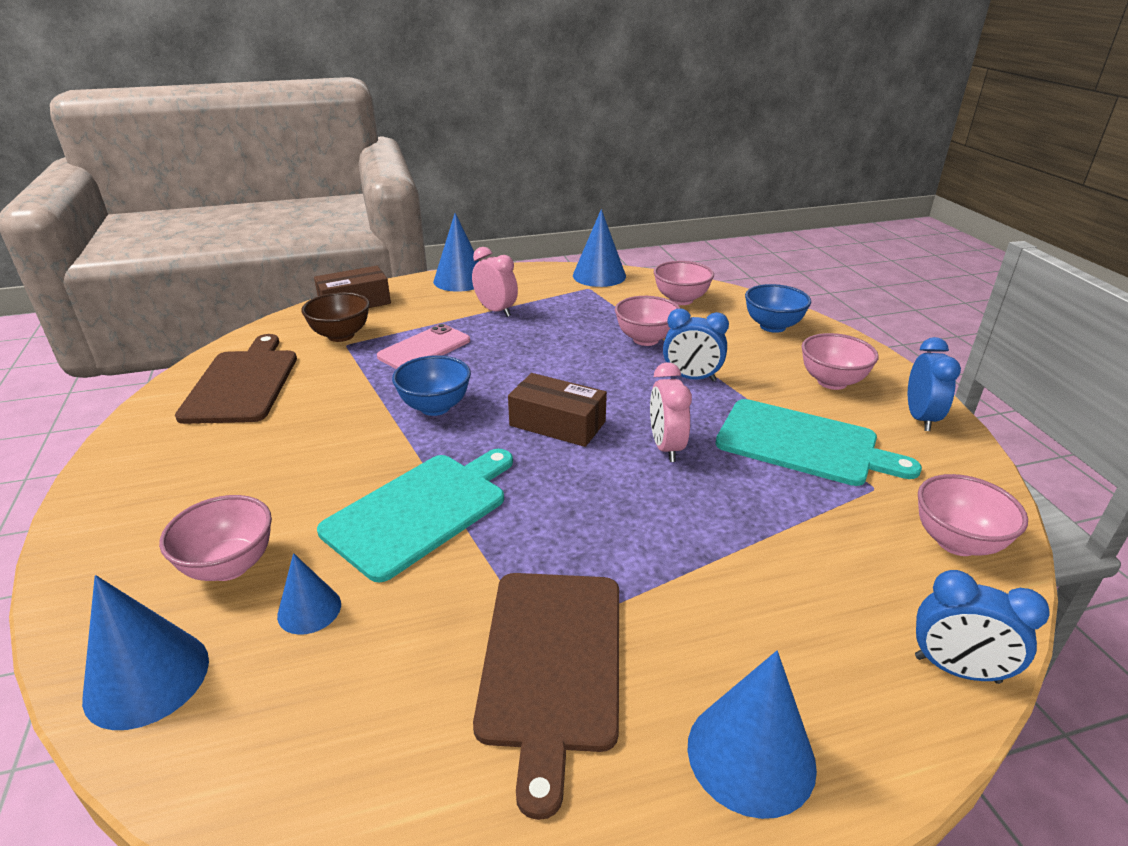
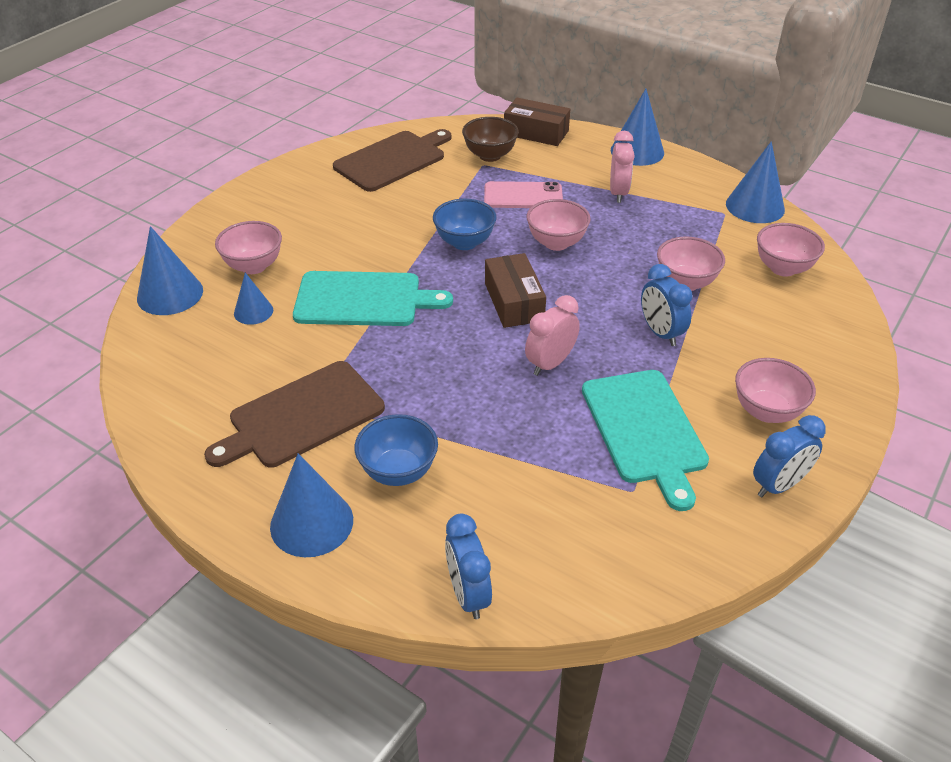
camera: 50 degrees right, 10 degrees up
(772, 326) = (817, 339): blue bowl -> blue bowl (398, 471)
(956, 542) = (613, 558): pink bowl -> pink bowl (556, 243)

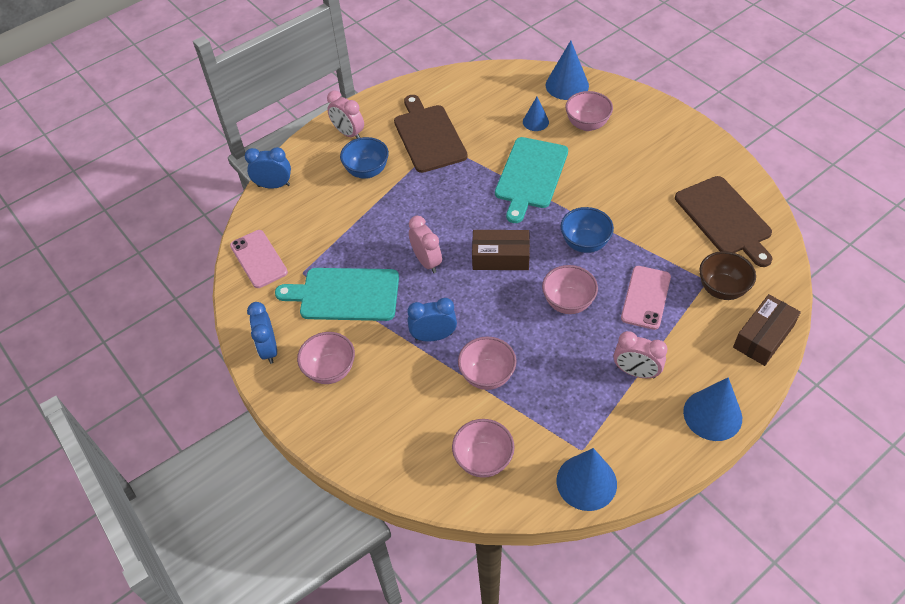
camera: 110 degrees right, 10 degrees up
(311, 523) = (348, 133): blue cone -> pink clock
(634, 556) = (259, 259): none -> pink phone

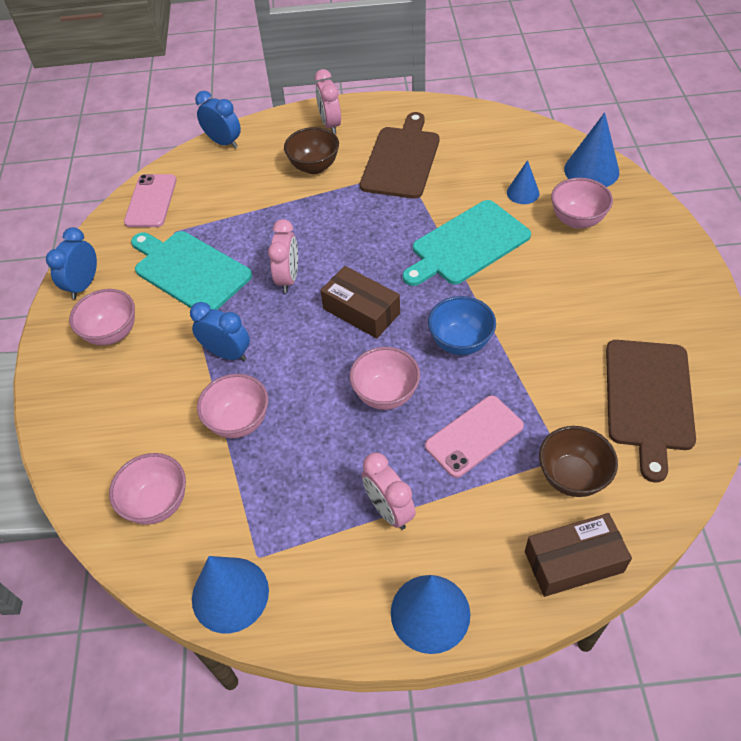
camera: 35 degrees right, 0 degrees up
(367, 171) = (314, 167): blue bowl -> brown bowl

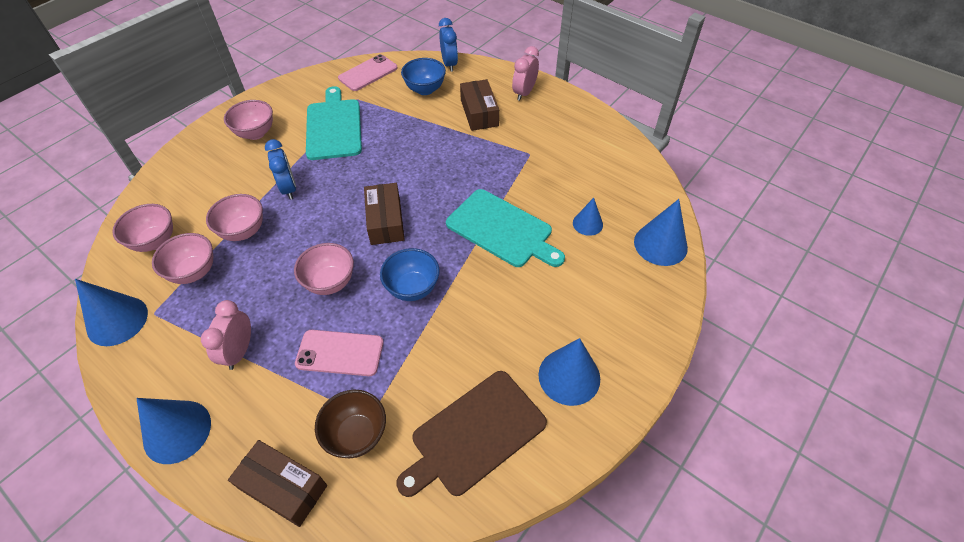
camera: 40 degrees right, 0 degrees up
(84, 285) = (278, 97): blue clock -> none
(233, 179) = (425, 89): none -> blue bowl
(288, 278) = (375, 170): pink clock -> none
(314, 167) = (479, 113): brown bowl -> brown box
(401, 159) = (538, 144): brown cutting board -> none
(467, 245) = (502, 230): turquoise cutting board -> turquoise cutting board turned 150 degrees counterclockwise
(577, 220) = (599, 271): pink bowl -> pink bowl (194, 272)
(654, 307) = (569, 376): none -> blue cone

